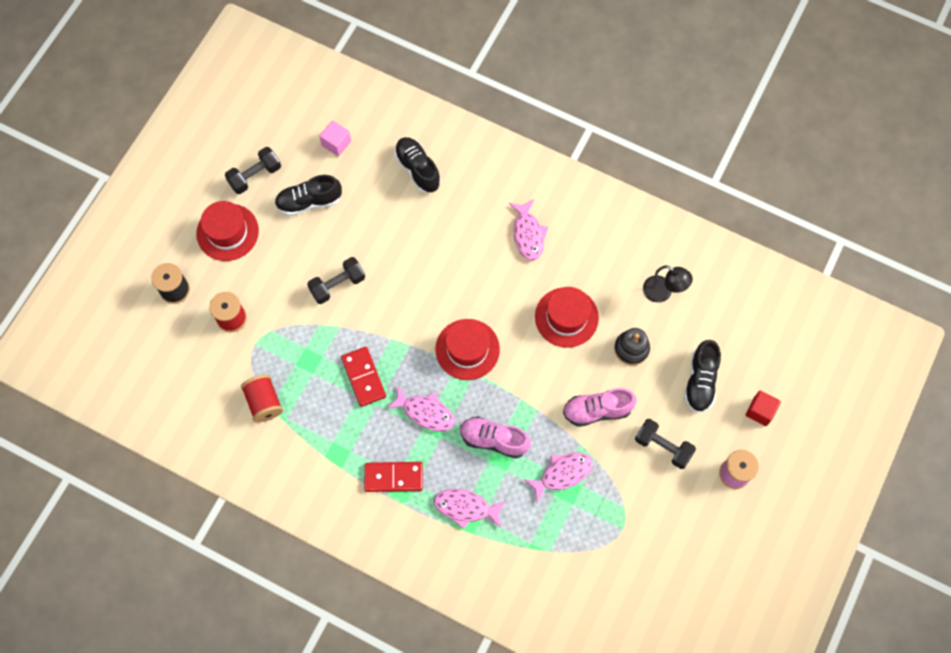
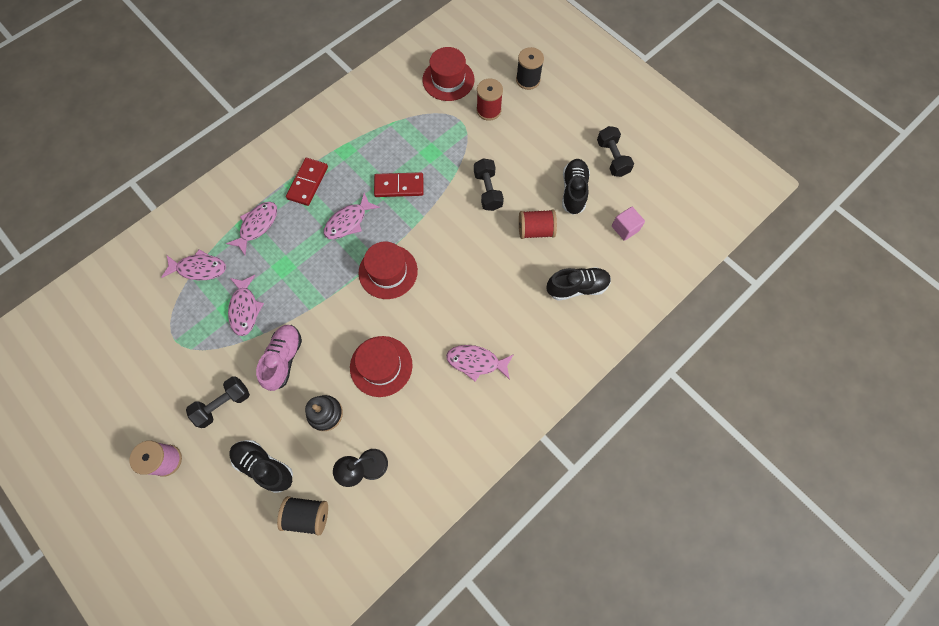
camera: 110 degrees right, 0 degrees up
(227, 232) = (565, 126): red hat -> red hat (448, 80)
(264, 402) = (410, 114): red spool -> red spool (535, 230)
(494, 440) = (300, 265): pink shoe -> none
(538, 545) = (199, 268): none -> pink fish
(723, 325) = (307, 515): none -> black spool
(760, 411) = (208, 513): red cube -> none

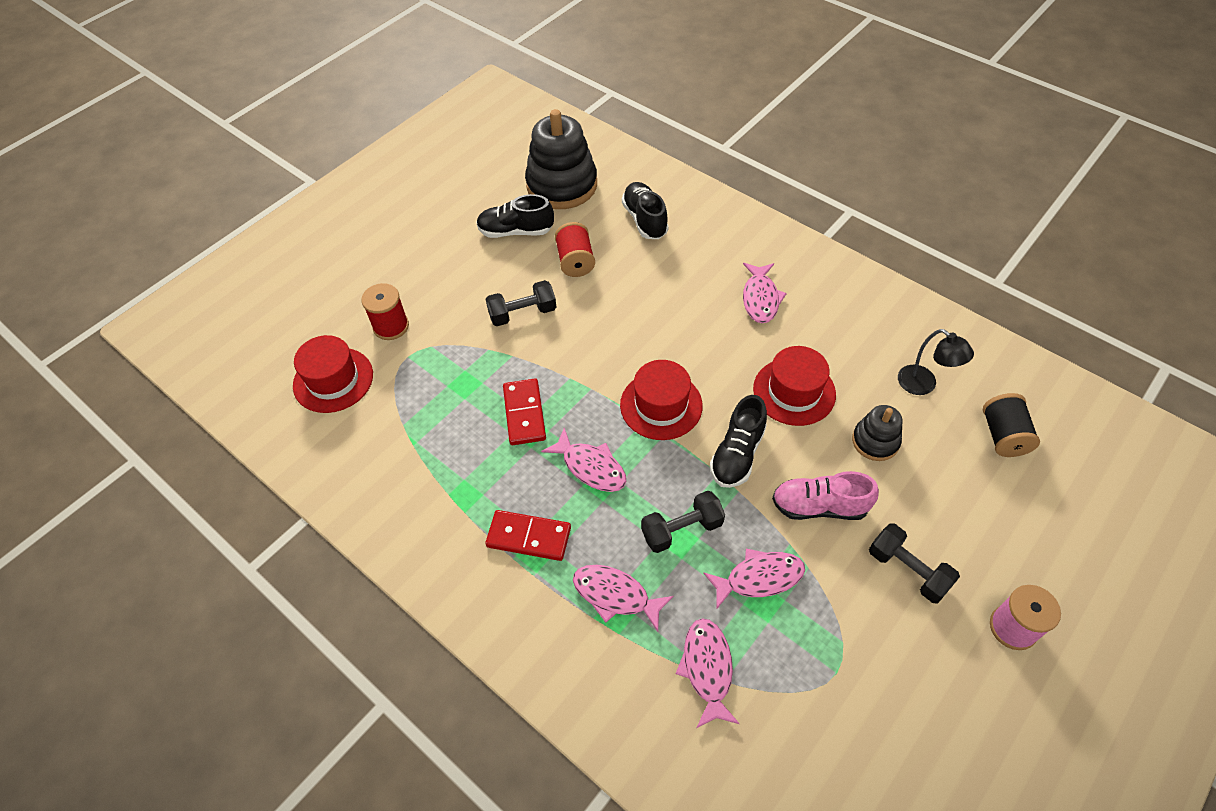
camera: 95 degrees left, 15 degrees down
(264, 466) = (968, 497): black shoe -> black shoe (737, 454)
(528, 80) = (339, 289): black spool -> none
(612, 158) = (465, 200): black dumbbell -> black dumbbell (682, 529)
(625, 228) = (562, 185): pink cube -> black stacking toy

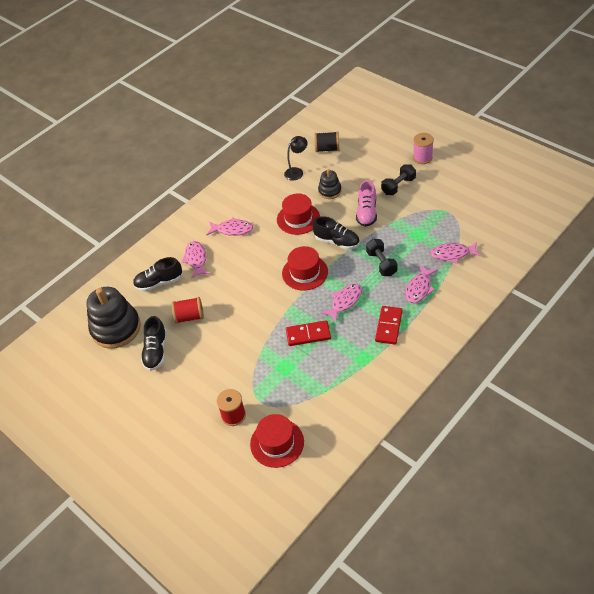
camera: 85 degrees left, 5 degrees down
(522, 313) = (230, 342): black dumbbell -> none
(759, 578) = (406, 235): pink fish -> pink fish (196, 259)

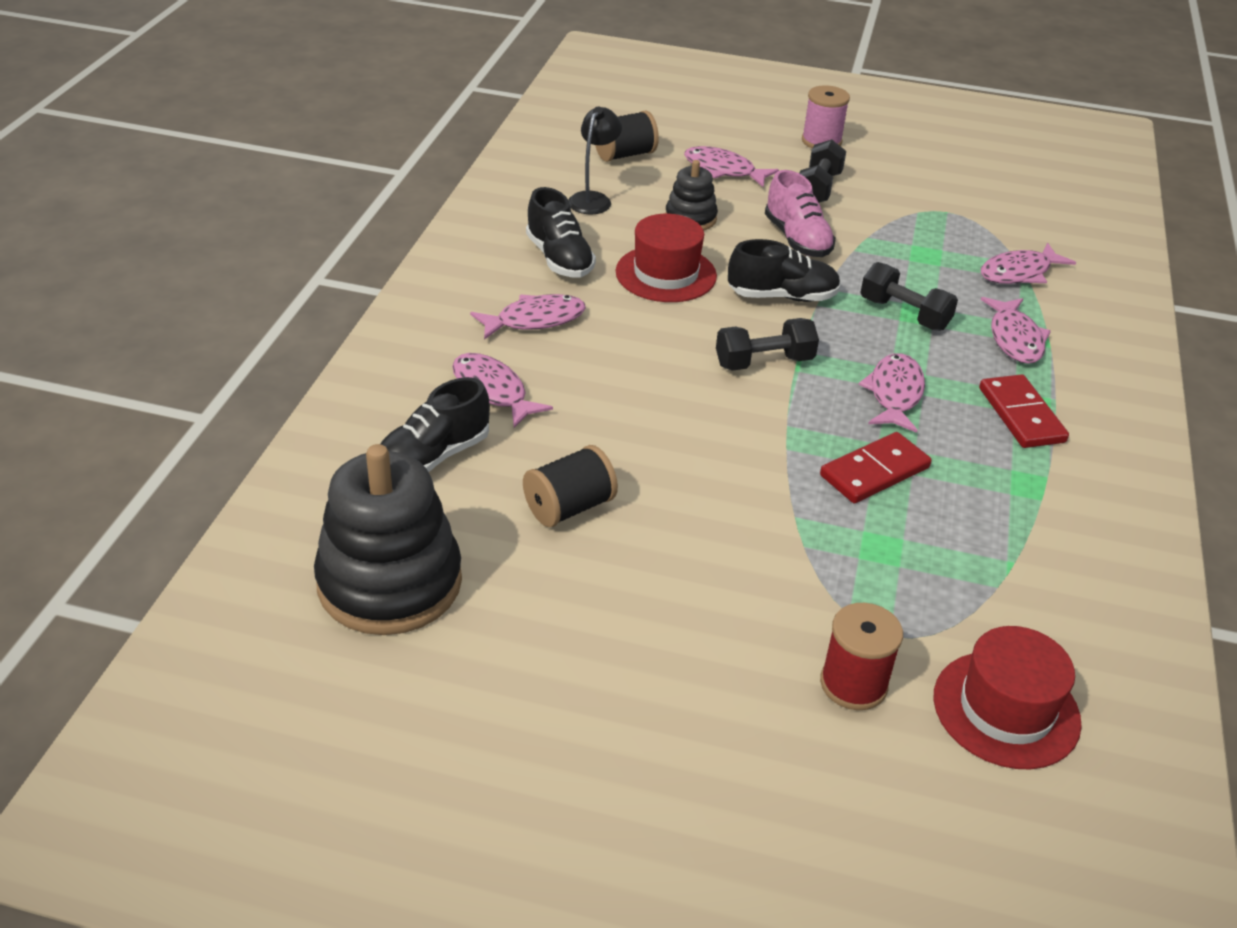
camera: 35 degrees left, 10 degrees down
(156, 351) = (541, 604): black shoe -> black shoe (559, 259)
(189, 317) = (569, 507): red spool -> black spool
(305, 272) = (764, 362): red hat -> black dumbbell
(364, 166) = (723, 170): none -> pink fish

